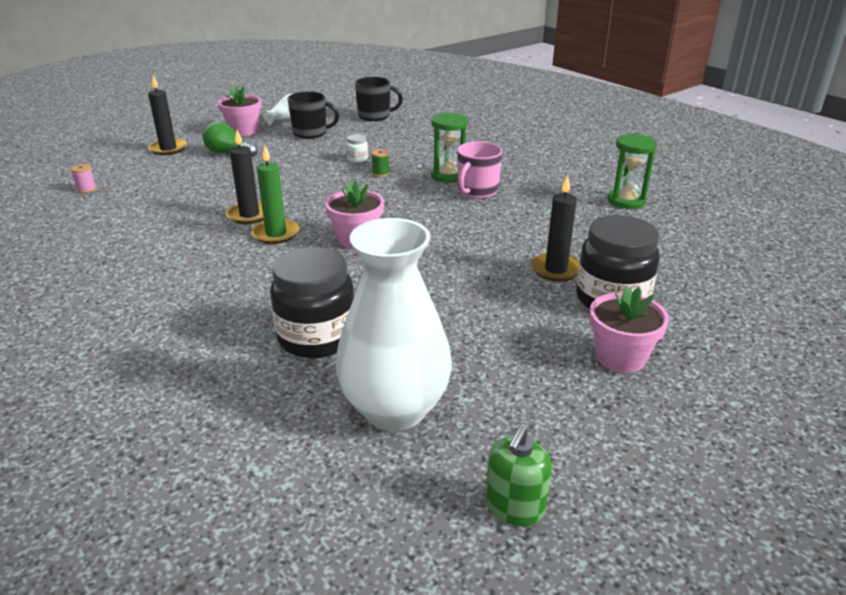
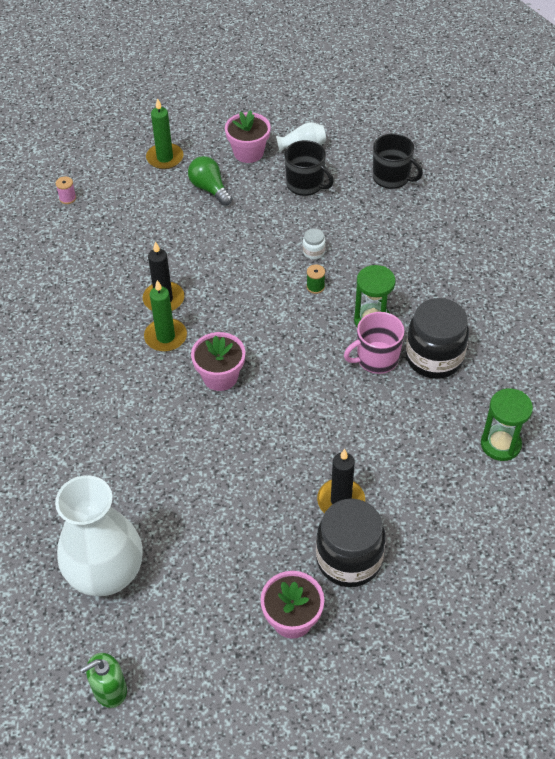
camera: 35 degrees right, 20 degrees up
(168, 149) = (165, 158): black candle -> green candle
(316, 337) = (109, 477): black jar -> black jar (434, 358)

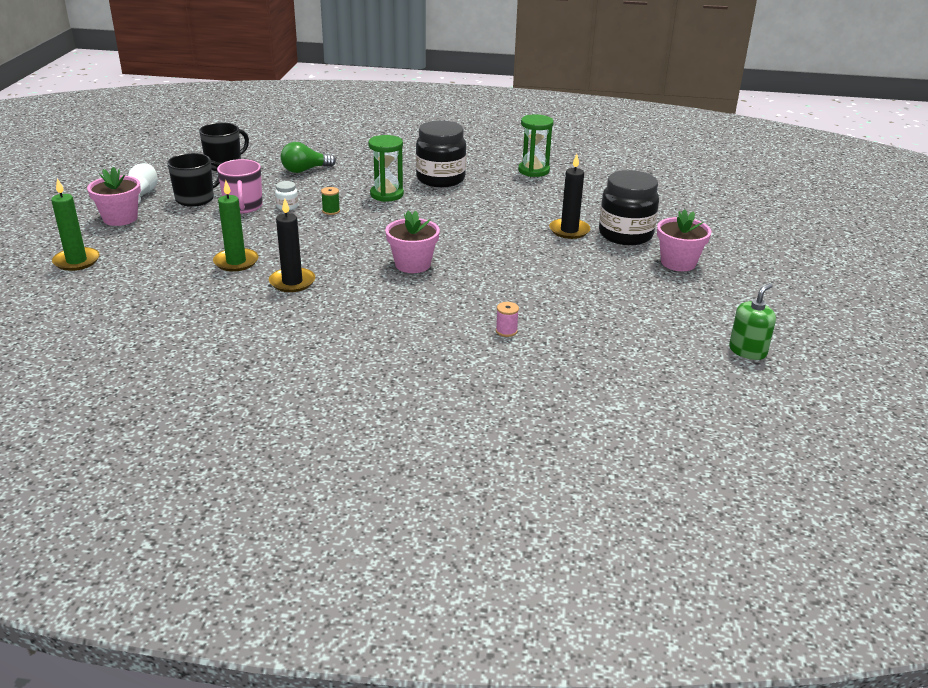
camera: 80 degrees left, 20 degrees down
(67, 198) = (78, 326): pink spool -> pink spool (506, 331)
(106, 573) = (625, 343): white vase -> none
(109, 689) = (747, 351): green soap dispenser -> green soap dispenser turned 120 degrees counterclockwise
(165, 337) = (345, 286): green candle -> green candle (236, 262)
(210, 189) = (153, 243): green light bulb -> green light bulb (305, 170)
(376, 359) = (429, 199): pink mug -> pink mug (243, 206)

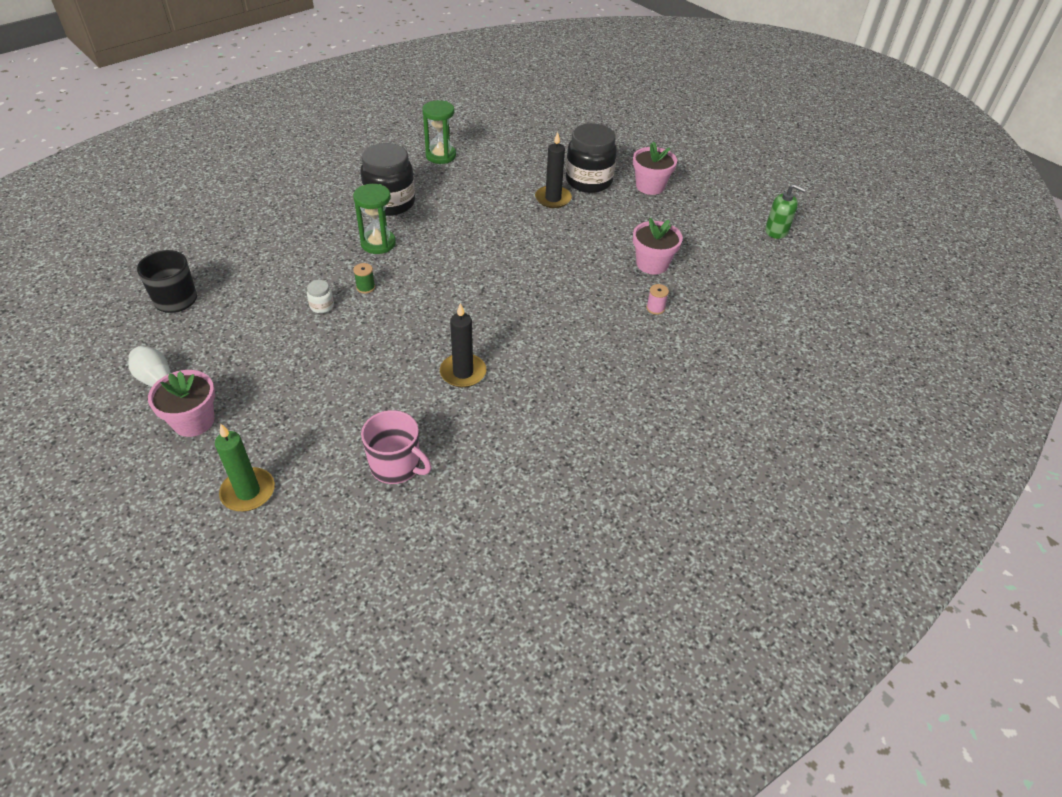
camera: 50 degrees left, 15 degrees up
(196, 199) = (224, 352): black mug -> none
(236, 262) = (387, 387): green candle -> none
(243, 206) = (284, 331): pink mug -> pink mug (396, 466)
(305, 170) = (264, 259): green light bulb -> none
(412, 264) = (512, 296): pink flower pot -> pink flower pot (652, 264)
(747, 351) = (776, 231): green soap dispenser -> green soap dispenser turned 120 degrees clockwise

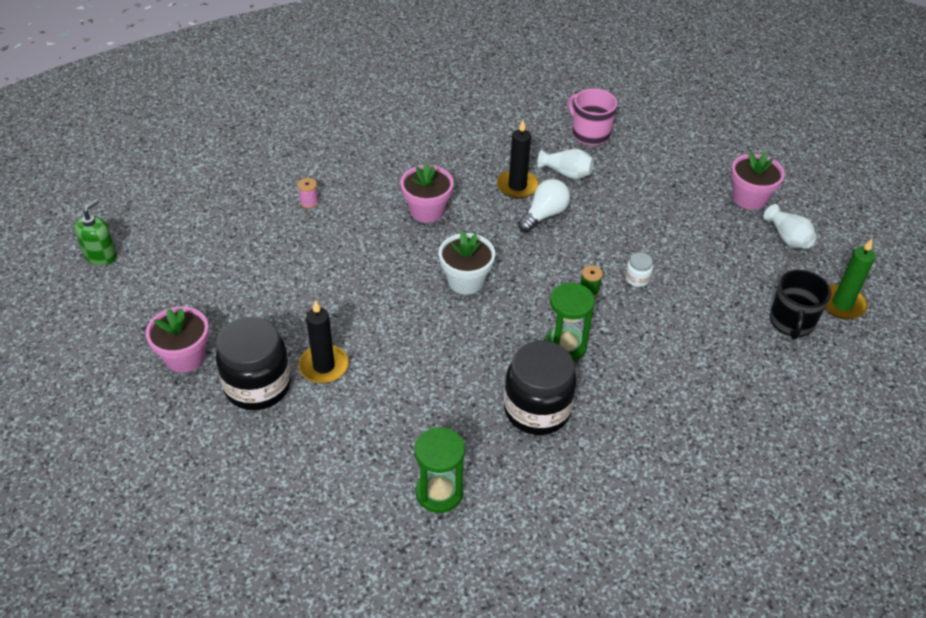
camera: 160 degrees left, 0 degrees up
(248, 492) = (700, 142): green candle -> green candle (842, 304)
(413, 402) = (566, 173): none -> white vase
(425, 347) = (544, 215): none -> white light bulb
(477, 273) = (466, 281): none -> white flower pot
(652, 264) = (274, 248): pink flower pot -> pink flower pot (427, 210)
(776, 231) = (101, 255): green soap dispenser -> green soap dispenser turned 75 degrees clockwise

